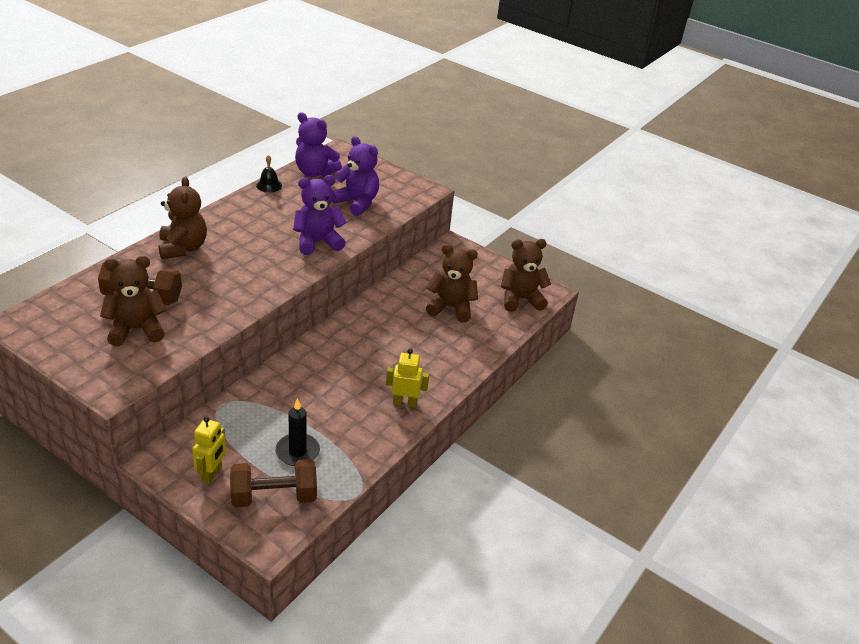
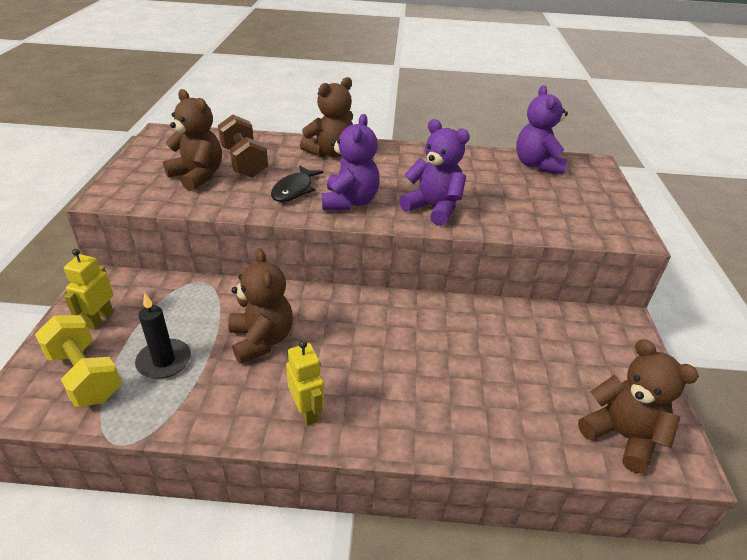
camera: 60 degrees right, 0 degrees up
(212, 473) = (100, 319): yellow robot -> yellow robot turned 120 degrees clockwise
(220, 290) = (294, 190): none -> black fish
(269, 185) = (477, 153): black bell -> none
(274, 497) = (85, 375): brown dumbbell -> yellow dumbbell
(357, 203) = (531, 204): purple teddy bear -> purple teddy bear (350, 202)
(451, 308) = (516, 373): brown teddy bear -> brown teddy bear (261, 340)

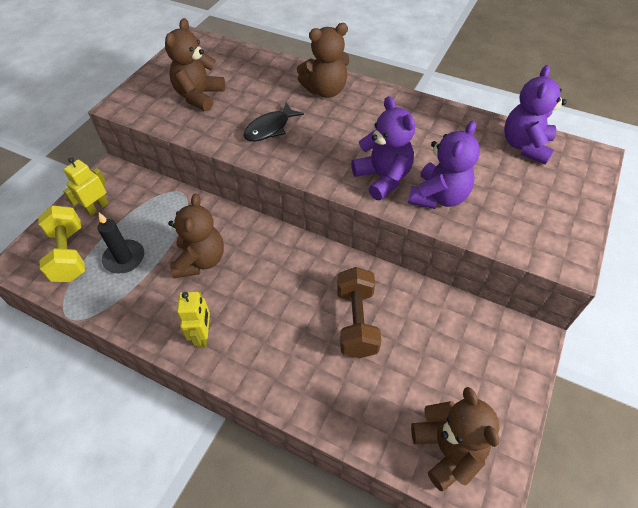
camera: 25 degrees right, 15 degrees up
(198, 176) = (199, 96): brown teddy bear -> brown teddy bear turned 135 degrees counterclockwise
(244, 162) = (244, 87): brown dumbbell -> brown dumbbell (356, 322)
(350, 202) = (310, 153): purple teddy bear -> purple teddy bear (438, 197)

